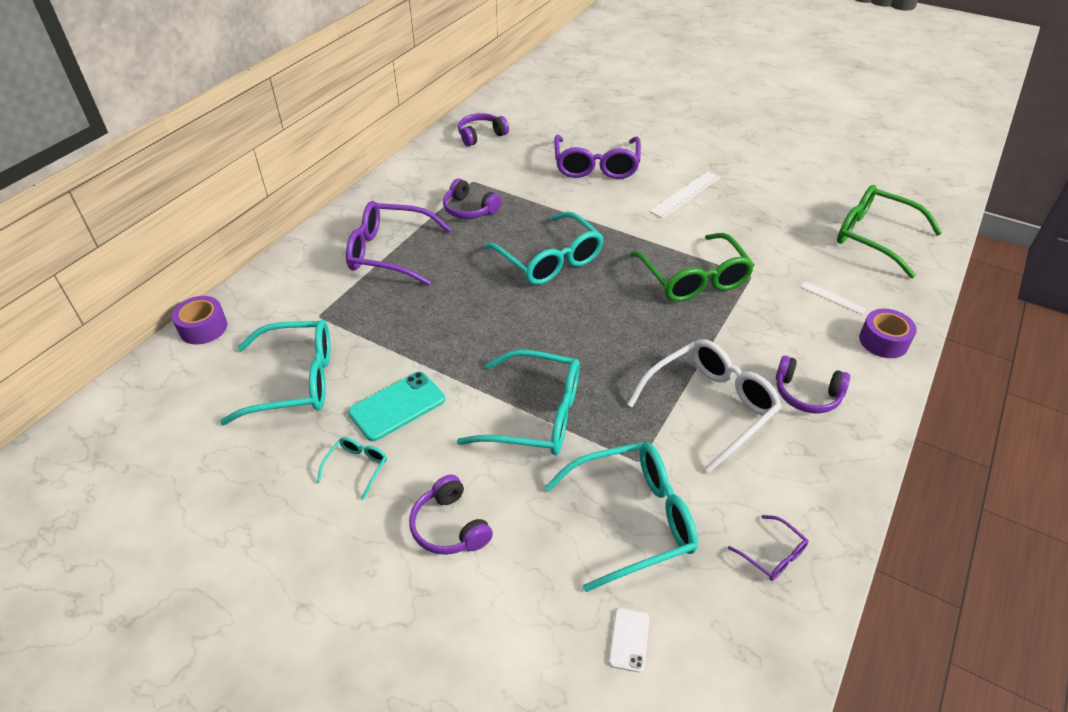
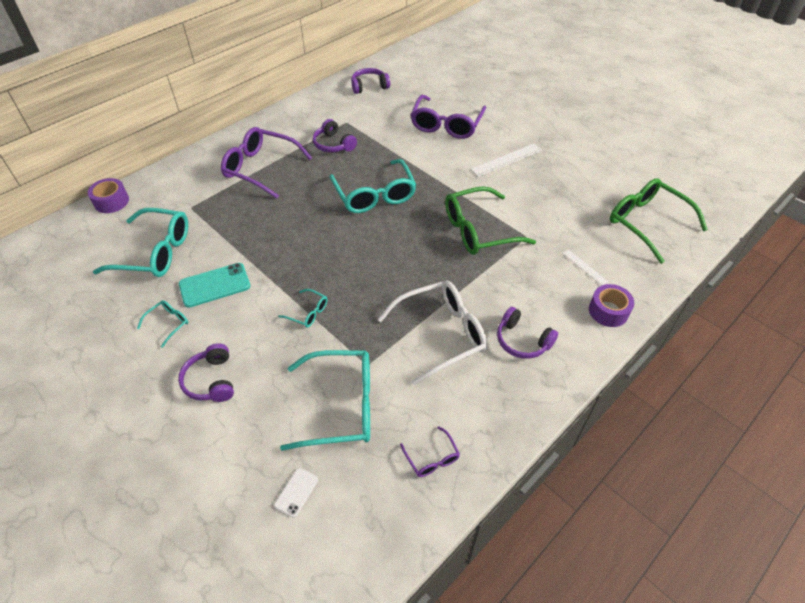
camera: 15 degrees right, 5 degrees up
(535, 415) = (308, 312): turquoise glasses -> turquoise glasses, size x0.46
(694, 278) = (479, 230): green glasses -> green glasses turned 75 degrees clockwise

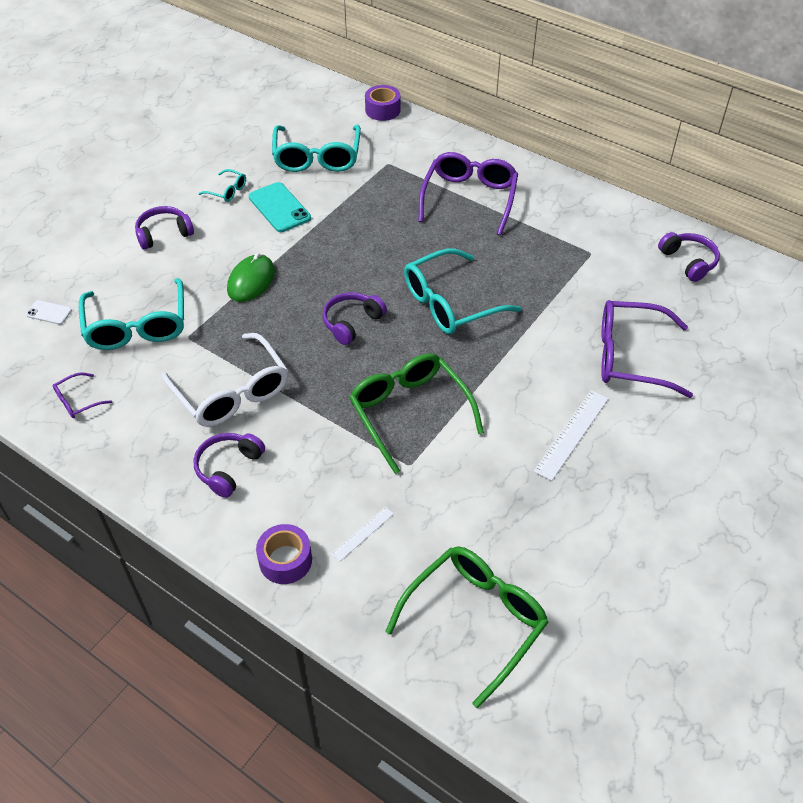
camera: 80 degrees right, 0 degrees up
(308, 312) = (251, 281): turquoise glasses -> green mouse
(333, 144) = (538, 249): purple headphones -> purple headphones (352, 323)
(506, 160) = (571, 434): white ruler -> white ruler turned 75 degrees clockwise

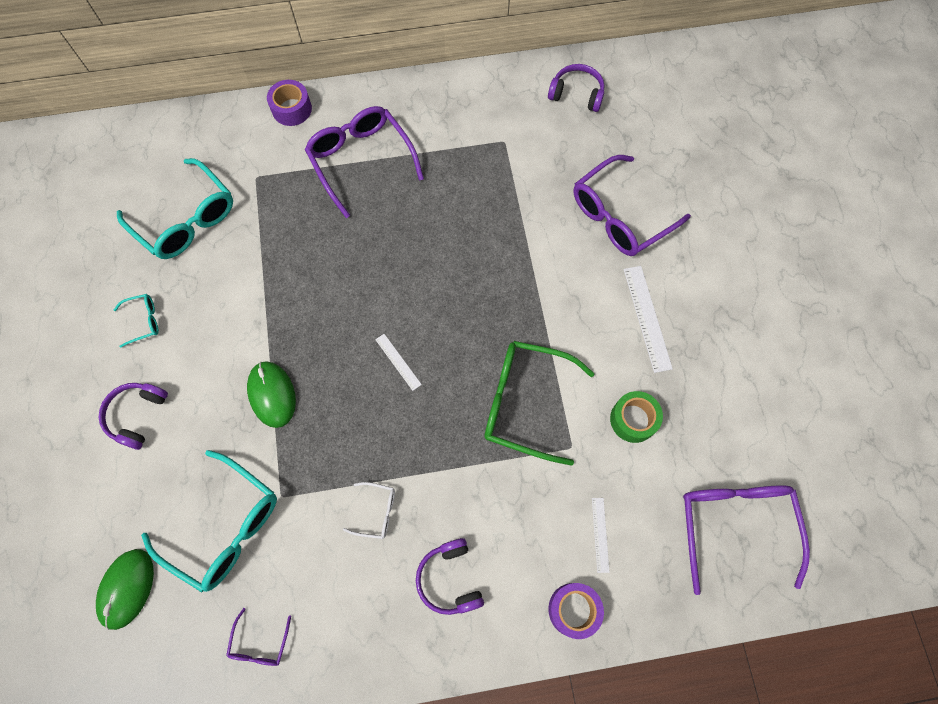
camera: 45 degrees left, 20 degrees up
(49, 312) = (127, 588): white phone -> green mouse
(232, 392) = (376, 512): white glasses -> white glasses, size x0.46
(279, 208) = (212, 300): turquoise phone -> none
(352, 323) = (398, 362): purple headphones -> white ruler
(382, 110) = (188, 121): purple tape -> purple tape (292, 109)
(450, 303) = (452, 277): turquoise glasses -> none
(475, 620) = (735, 525): green glasses -> purple glasses
(479, 486) = (633, 419): none -> green tape

